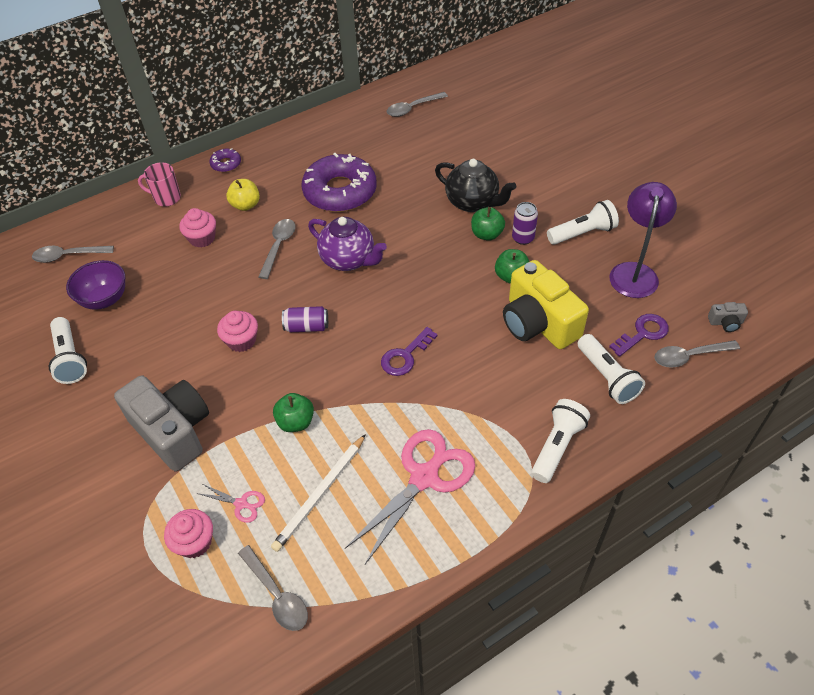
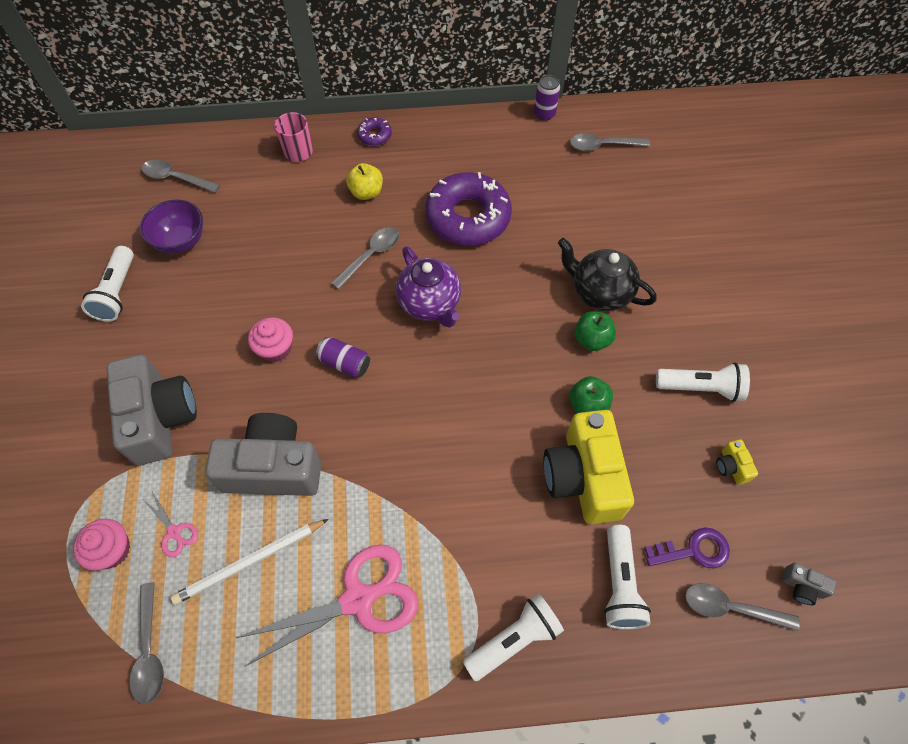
camera: 25 degrees right, 10 degrees up
(202, 238) = (304, 213): pink cupcake -> none
(296, 422) = (273, 468): green apple -> grey camera
(405, 356) = (421, 447): purple key -> none
(472, 202) = (600, 292): black teapot -> black teapot turned 150 degrees clockwise
(523, 238) = (629, 362): purple can -> purple can (544, 114)
(634, 272) = (731, 466): purple lamp -> yellow camera

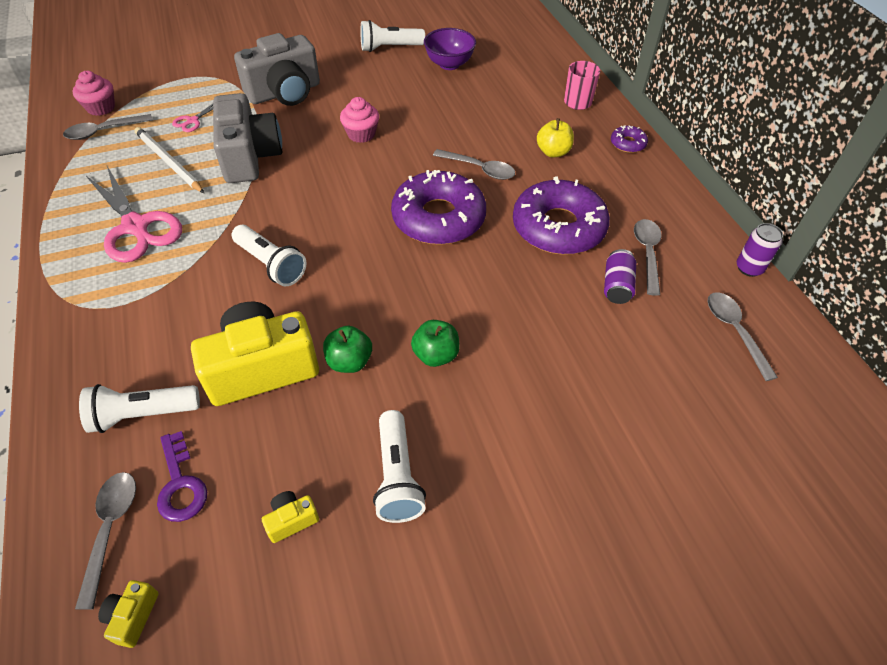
camera: 75 degrees right, 10 degrees down
(112, 550) = (178, 97): pink cupcake -> pink cupcake (101, 108)
(176, 178) = (511, 47): grey spoon -> grey spoon (647, 254)
(345, 363) = (356, 176): purple can -> purple can (617, 286)
(430, 304) = (438, 218): purple teapot -> purple donut
(514, 639) = (92, 335): white flashlight -> white flashlight (271, 264)
(600, 292) = (503, 355): black teapot -> none
(802, 586) = (133, 616): grey camera -> yellow camera

